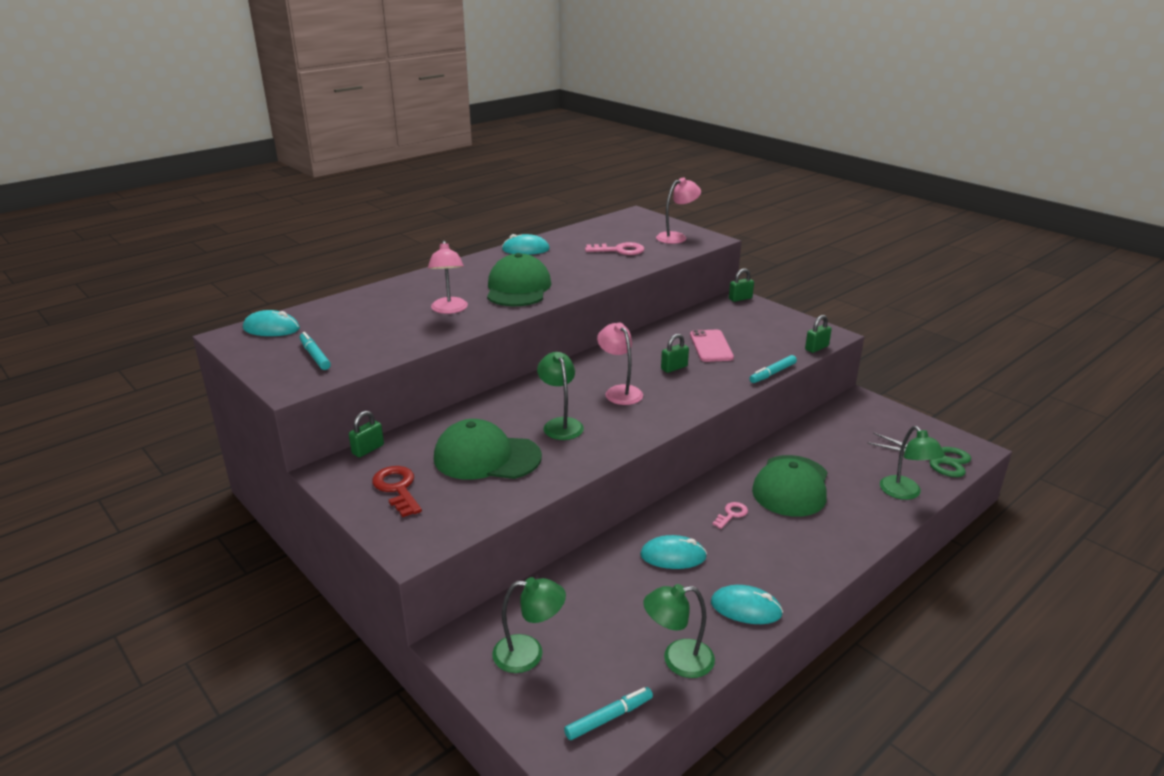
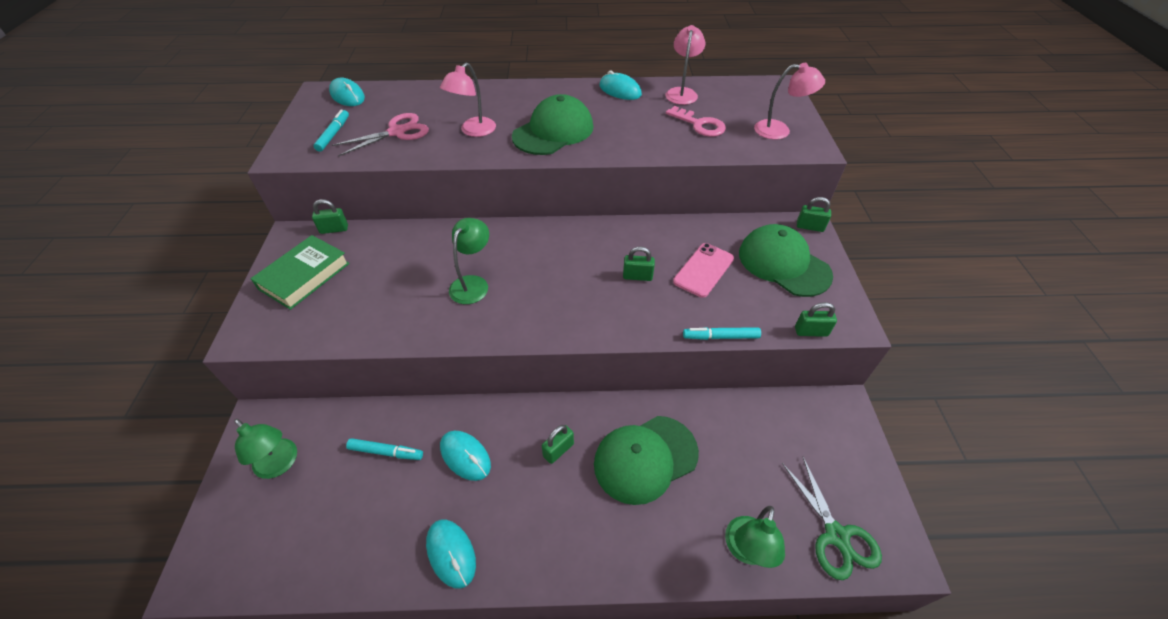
camera: 40 degrees right, 20 degrees up
(378, 333) = (397, 132): none -> pink scissors
(397, 488) = (304, 276): red key -> green book
(486, 457) = (386, 283): green cap -> green cap (783, 264)
(609, 717) = (252, 564): turquoise marker -> turquoise marker (386, 452)
(619, 391) = (559, 276): pink lamp -> pink lamp (682, 93)
(678, 660) = (349, 557): green lamp -> none
(731, 514) = (558, 450): pink key -> green padlock

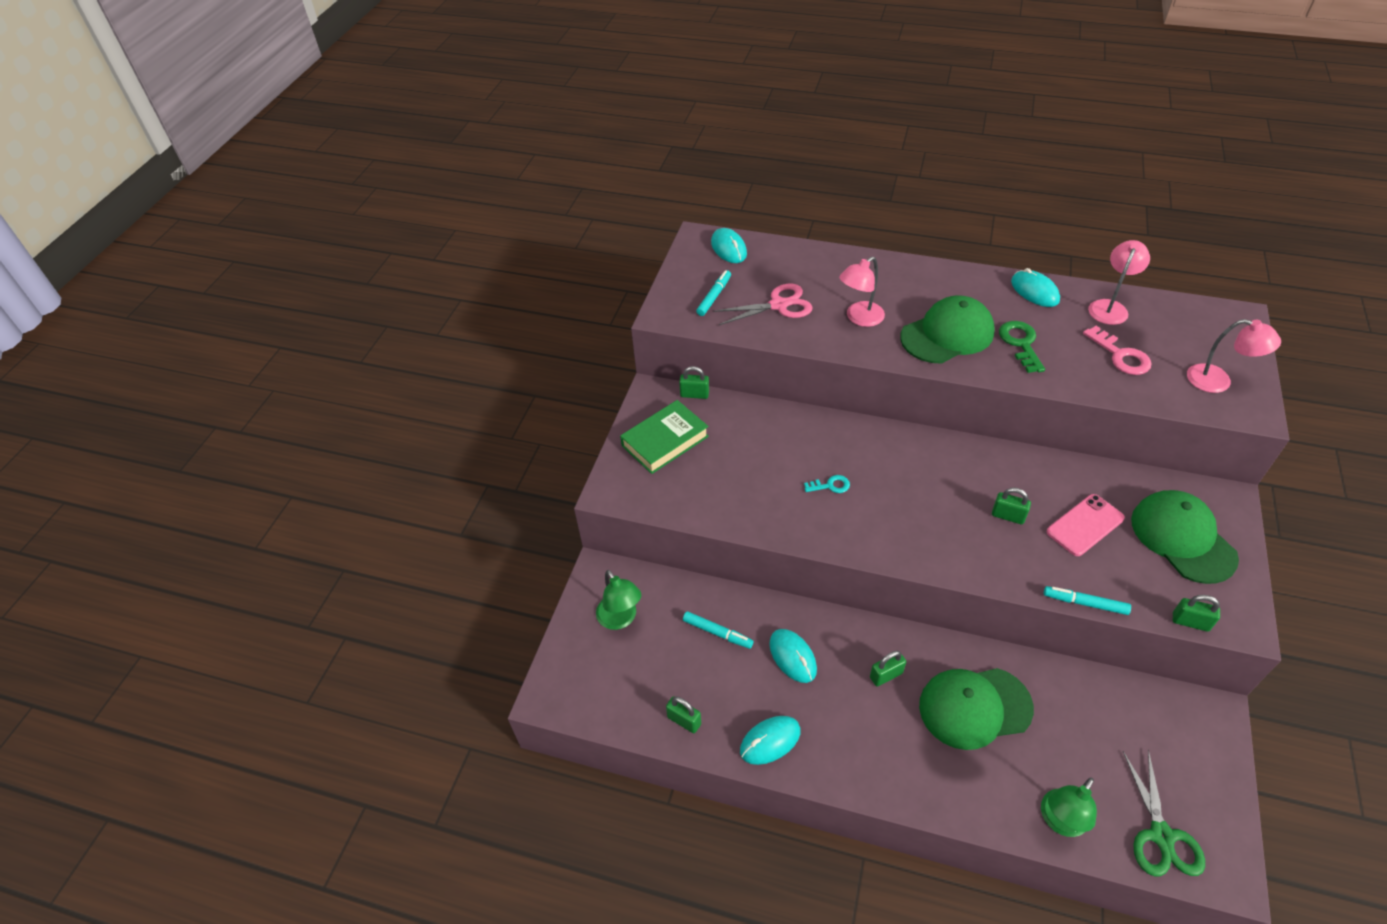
camera: 20 degrees right, 0 degrees up
(451, 553) = (770, 741): turquoise mouse -> turquoise mouse turned 75 degrees clockwise
(473, 283) = (830, 485): green lamp -> turquoise key
(617, 129) = (1020, 343): none -> green key
(810, 227) = (1230, 500): green padlock -> green padlock (684, 720)

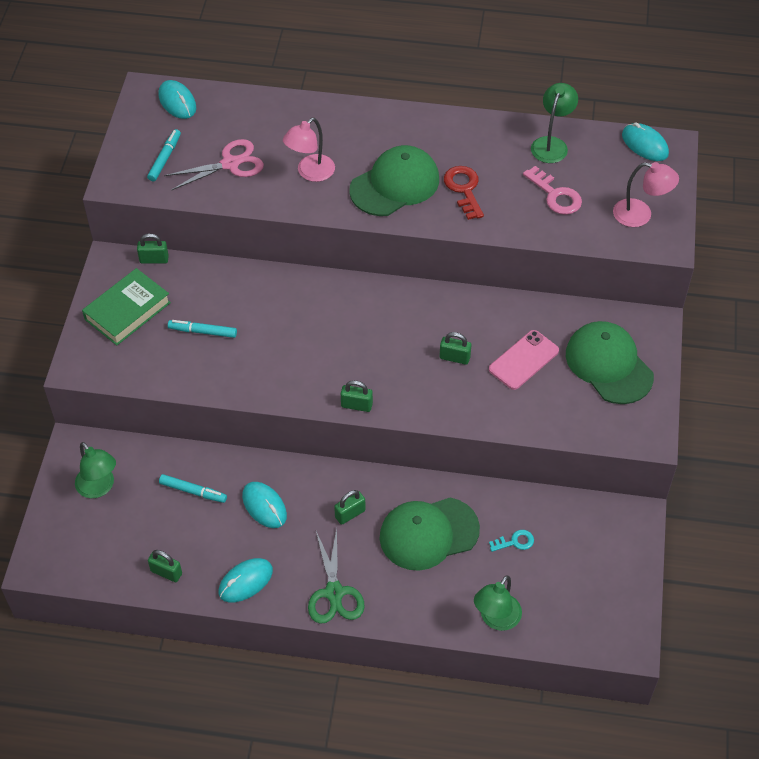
camera: 10 degrees left, 5 degrees up
(830, 485) = (290, 342): turquoise key -> turquoise key (515, 542)
(1020, 343) = (464, 189): green key -> red key
(1034, 291) = (481, 131): turquoise mouse -> turquoise mouse (644, 144)
(1085, 603) = (517, 431): turquoise marker -> turquoise marker (203, 332)
(1110, 307) = (551, 144): pink lamp -> green lamp
(1161, 835) = (579, 621): green scissors -> green scissors (334, 592)
(1190, 622) = (605, 439): green padlock -> green padlock (356, 405)

